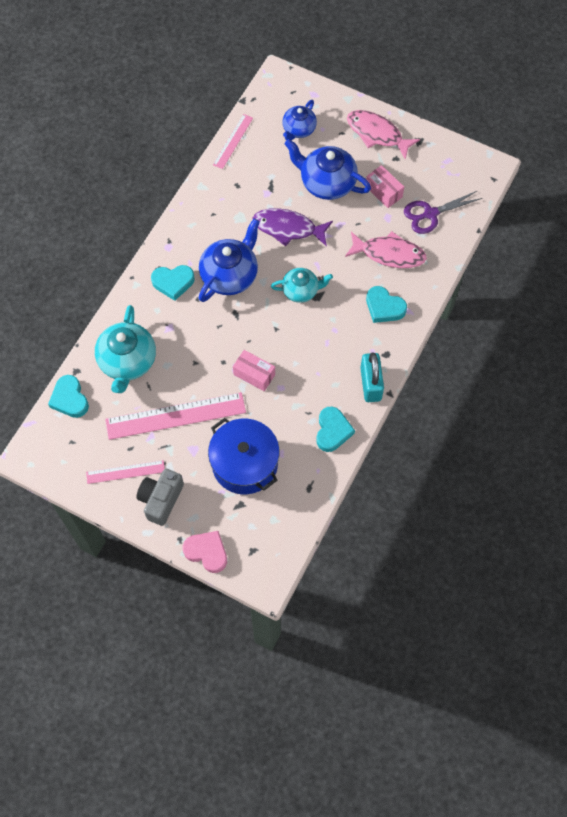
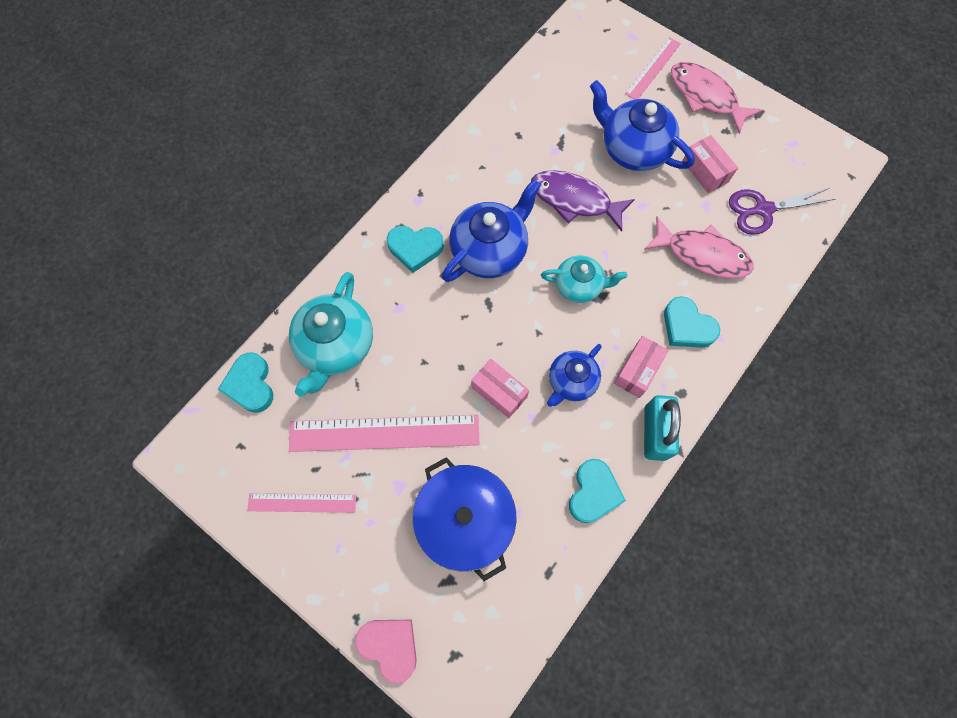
camera: 10 degrees right, 5 degrees up
(161, 500) = (341, 553): grey camera -> none
(233, 141) = (522, 79): pink ruler -> pink ruler (653, 68)
(298, 129) = (607, 77): blue teapot -> blue teapot (571, 381)
(352, 344) = (637, 371): none -> pink box

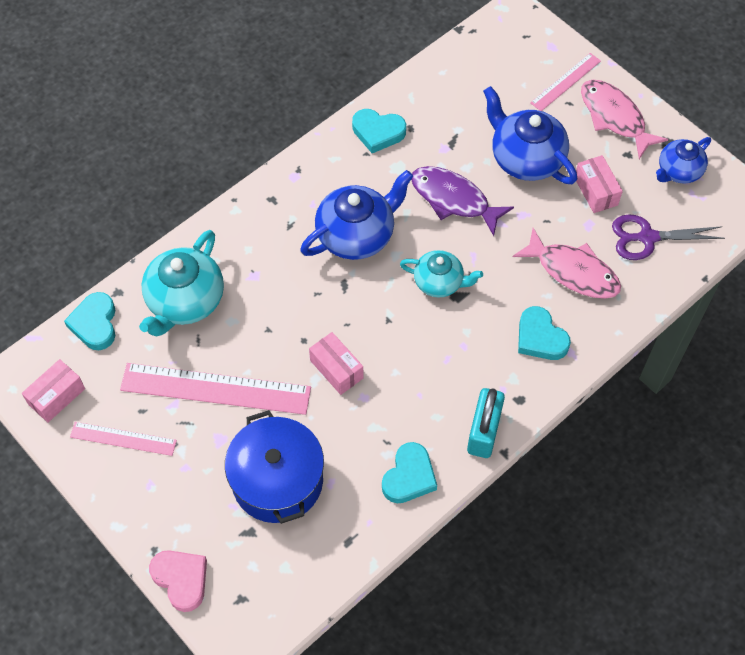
camera: 10 degrees right, 10 degrees down
(415, 248) = (282, 222): turquoise heart -> turquoise heart (378, 132)
(571, 381) = (410, 371): blue teapot -> blue teapot (678, 171)
(637, 371) = (479, 371): pink box -> pink box (57, 396)

